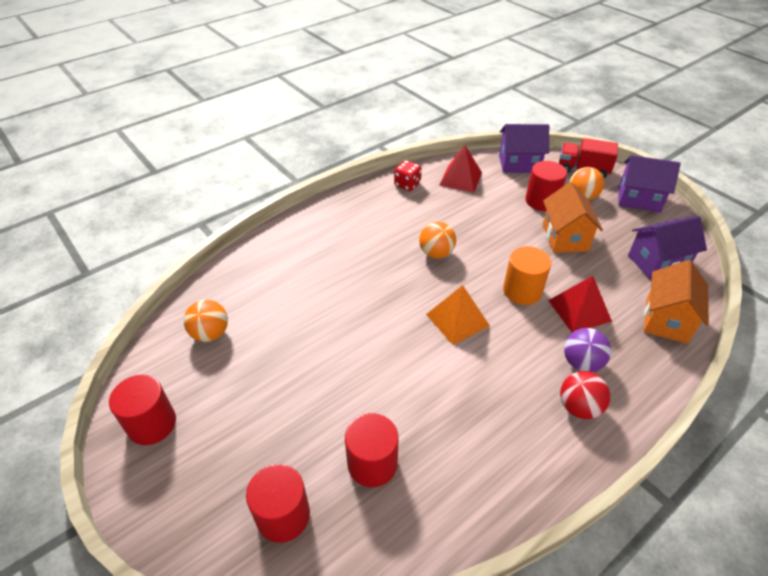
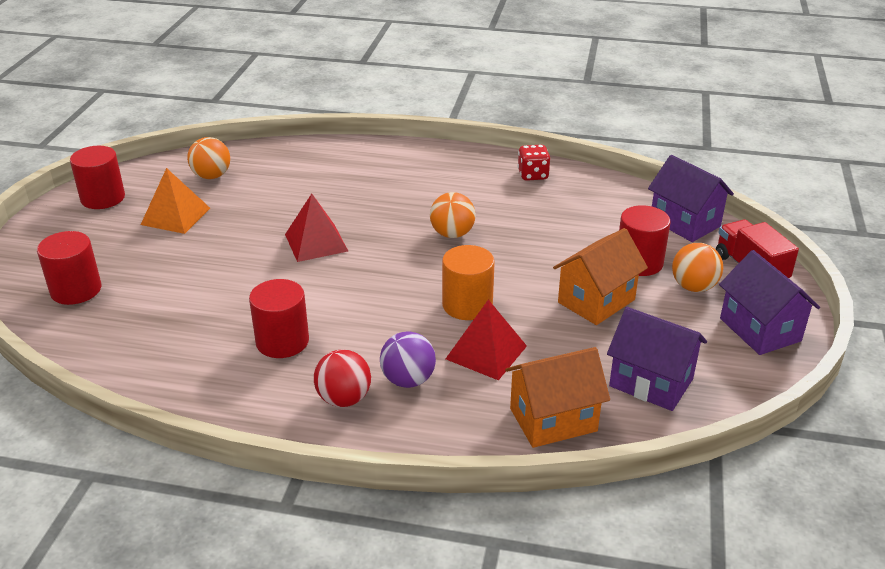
camera: 50 degrees right, 10 degrees down
(372, 463) = (160, 308): red cylinder -> red cylinder (282, 341)
(457, 320) = (375, 283): orange pyramid -> orange pyramid (175, 216)
(460, 178) = (594, 199): red pyramid -> red pyramid (316, 242)

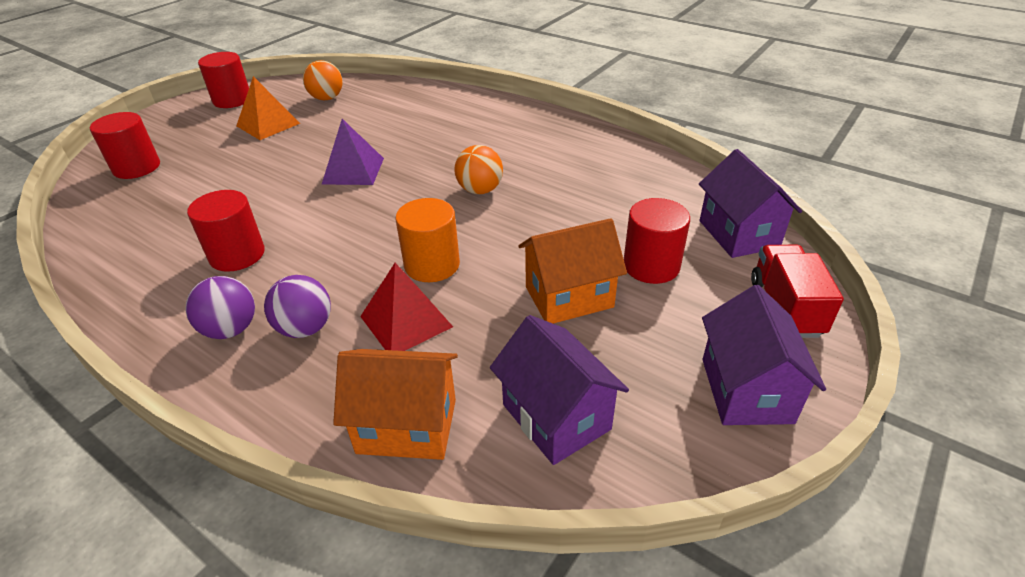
camera: 25 degrees right, 5 degrees up
(316, 242) = (353, 171): red pyramid -> purple pyramid
(344, 399) = (231, 329): red ball -> purple ball
(533, 175) = (607, 150): red dice -> none
(693, 287) = (696, 311): orange ball -> none

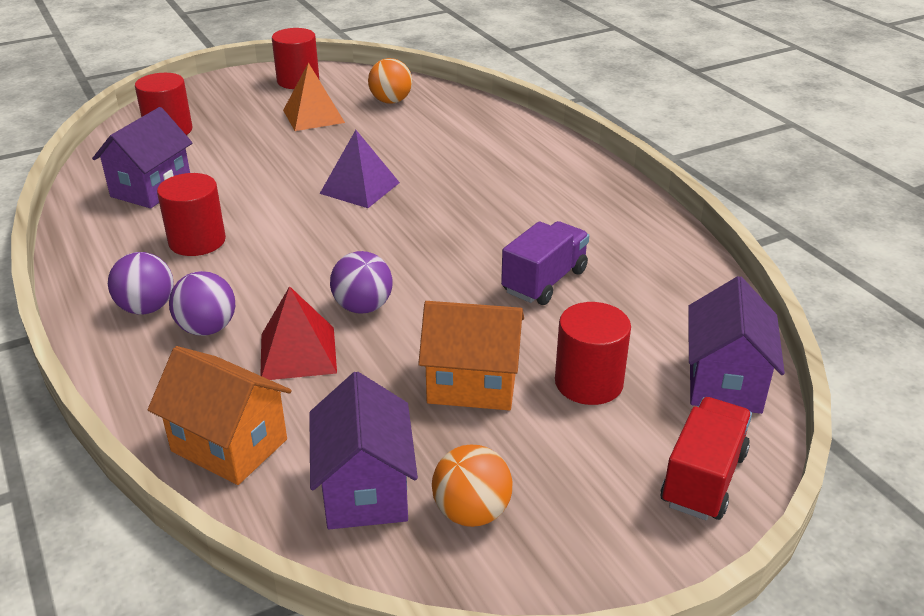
camera: 25 degrees right, 5 degrees down
(432, 265) = (363, 307): orange cylinder -> purple ball
(480, 190) = (471, 245): orange ball -> orange ball (471, 512)
(557, 201) = (544, 281): none -> purple truck
(746, 390) = (577, 541): purple house -> purple house (151, 188)

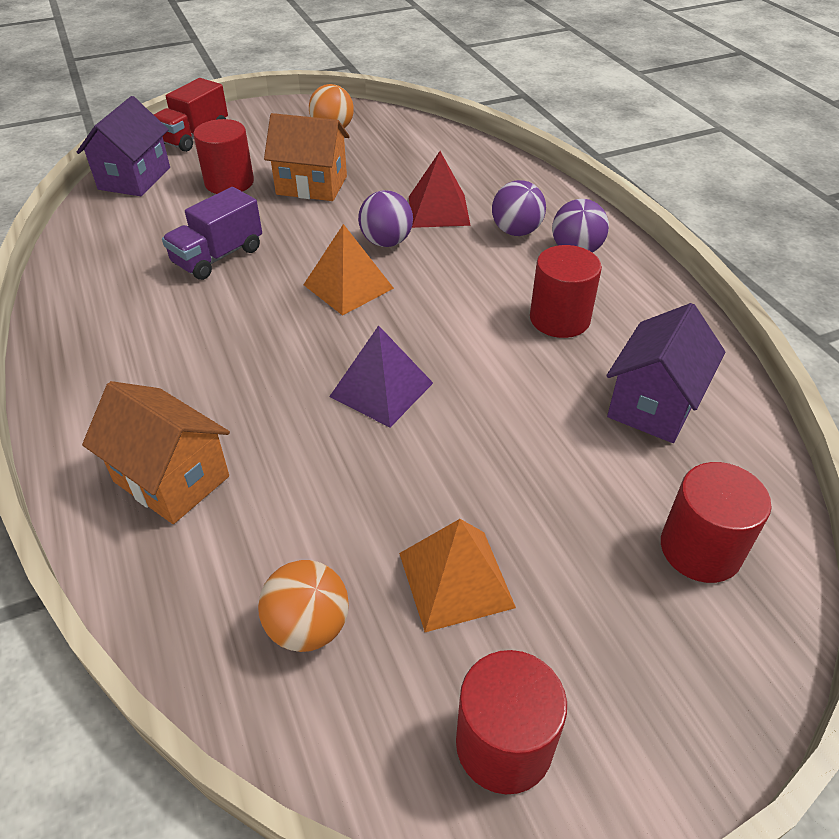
camera: 175 degrees left, 10 degrees up
(229, 445) = (476, 162): orange house -> orange house (171, 479)
(365, 490) = (391, 140): purple house -> none
(398, 259) = (348, 286): none -> orange pyramid

